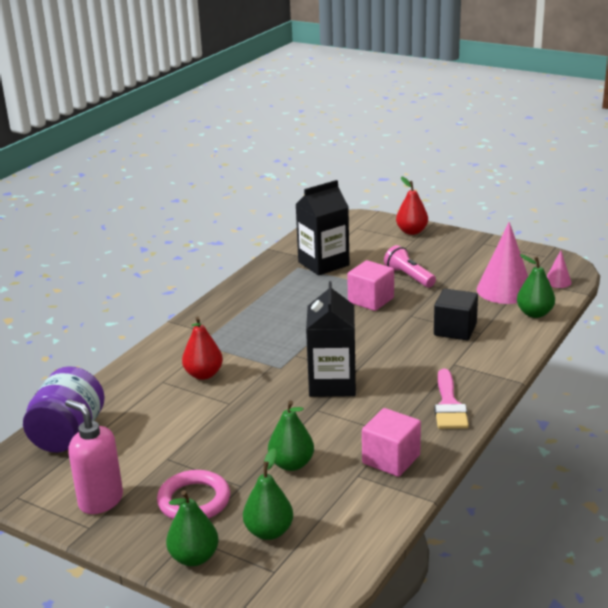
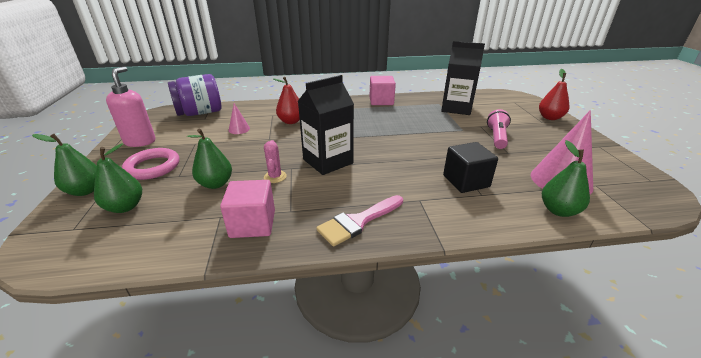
camera: 50 degrees right, 5 degrees up
(323, 424) = (275, 177): none -> pink cactus
(371, 300) = (445, 136): pink cube -> pink cube (381, 101)
(558, 281) = (630, 202): pink cone -> pink cone (239, 129)

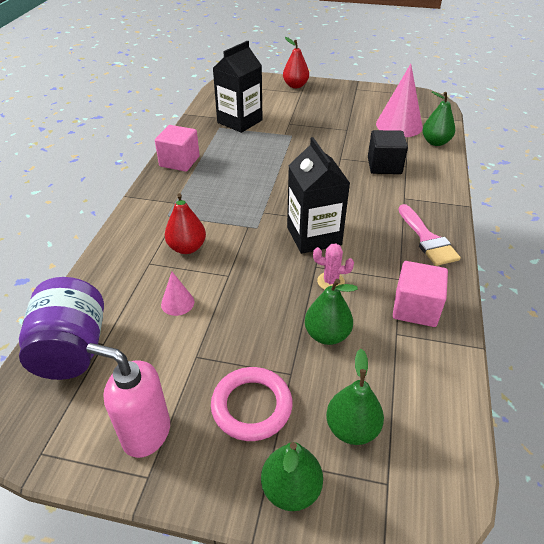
camera: 70 degrees left, 10 degrees up
(497, 137) = (317, 124): pink flashlight -> none

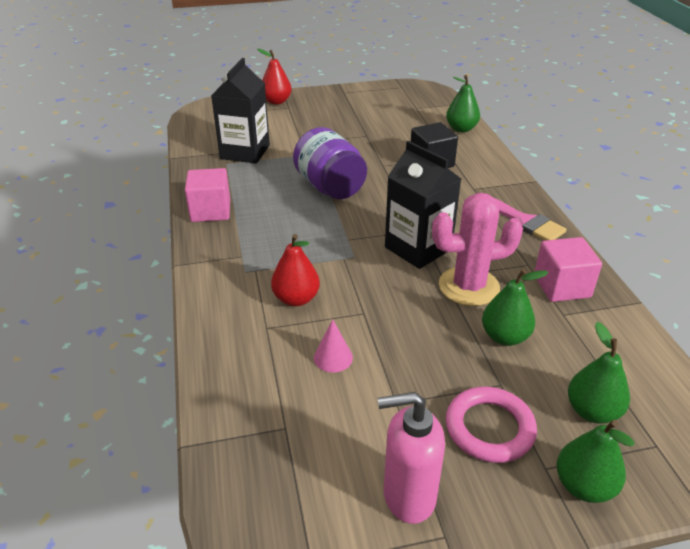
camera: 25 degrees left, 5 degrees down
(72, 349) = (254, 446): purple jar -> purple jar (330, 187)
(330, 281) = (468, 286): pink cactus -> pink cactus, size x2.04
(399, 125) = (414, 120): pink cone -> none

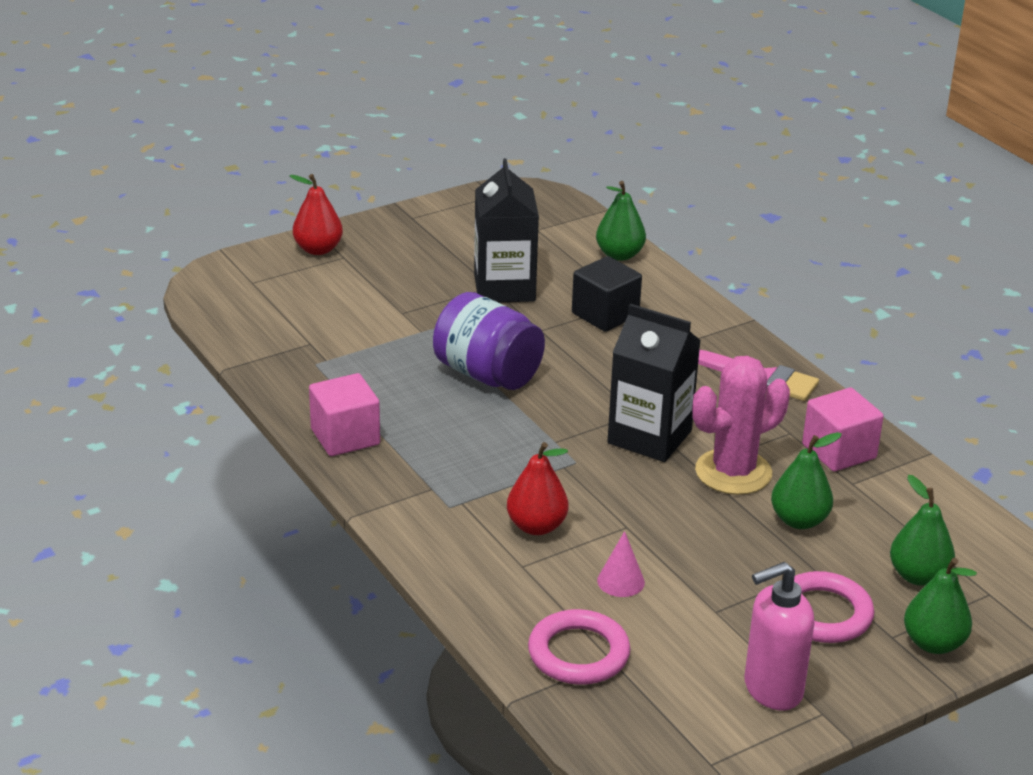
camera: 20 degrees left, 5 degrees down
(245, 152) = (329, 341): black carton -> black carton (504, 287)
(262, 415) = (578, 653): none -> pink ring

